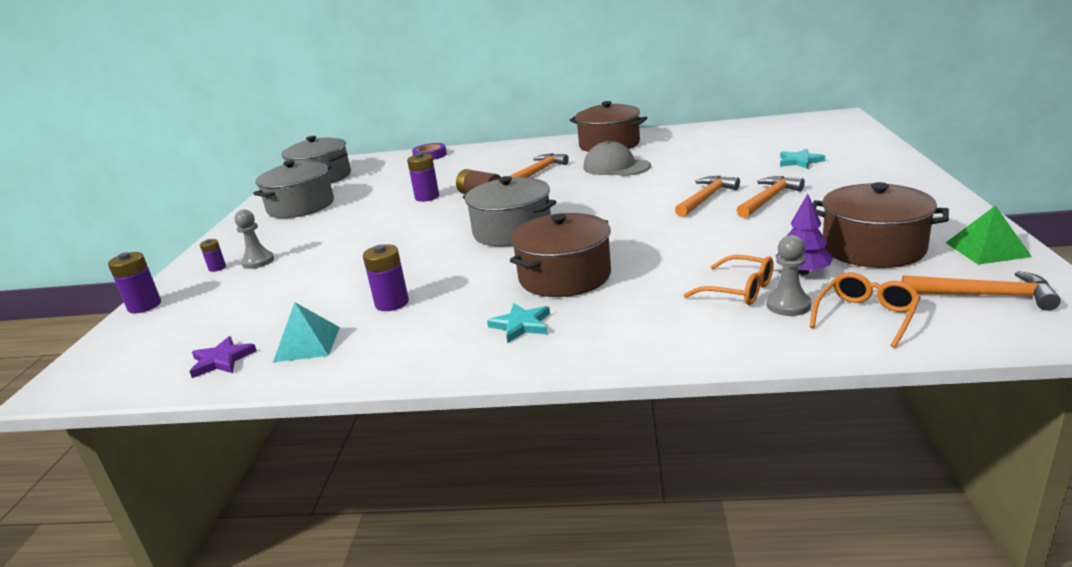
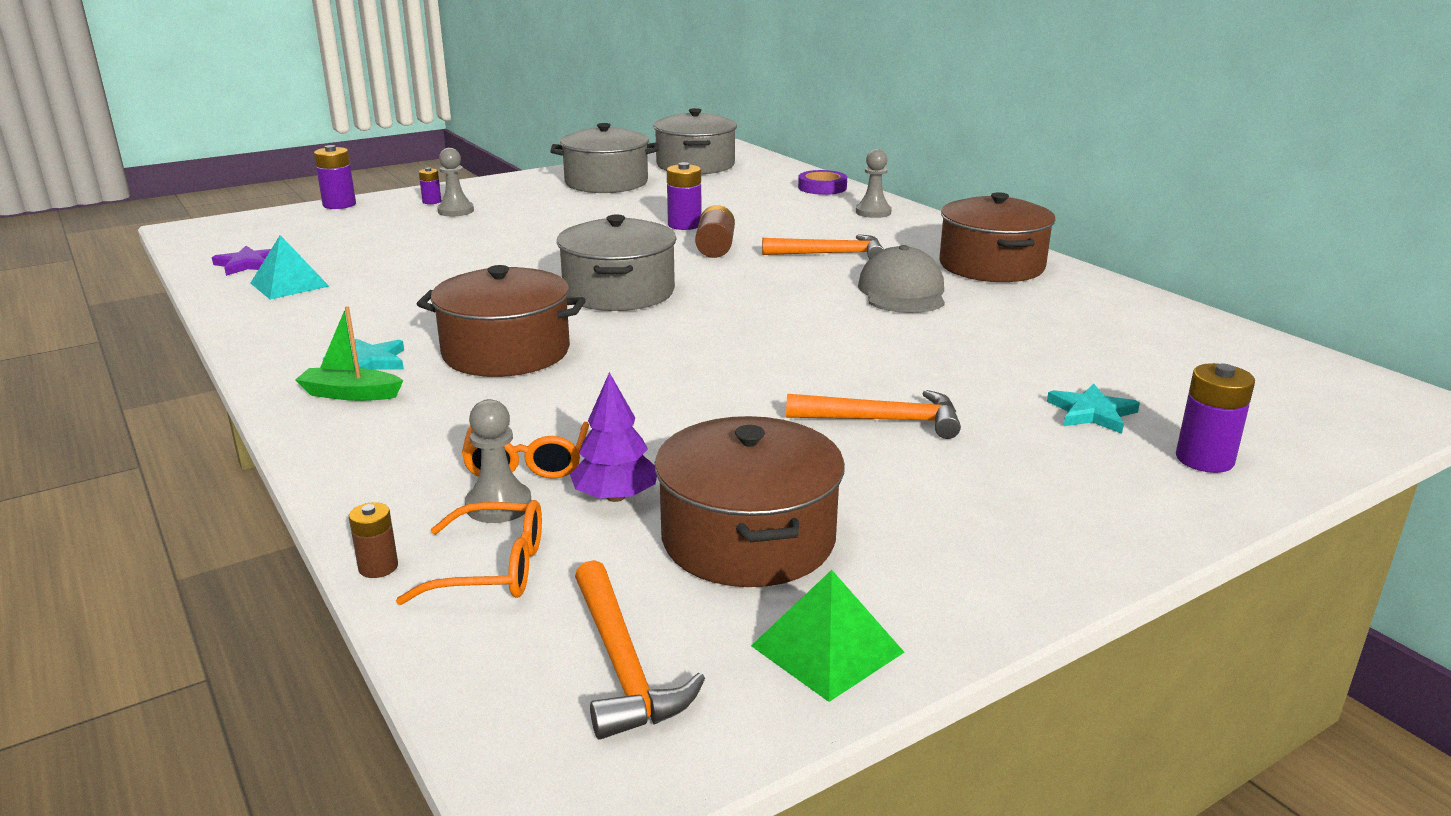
camera: 50 degrees right, 0 degrees up
(392, 303) = (391, 291): purple battery -> purple battery (1204, 459)
(492, 152) = (873, 212): none -> grey pawn
(571, 337) = (350, 394): none -> green boat
(706, 198) = (840, 375): orange hammer -> none
(843, 350) = (378, 567): none -> brown battery

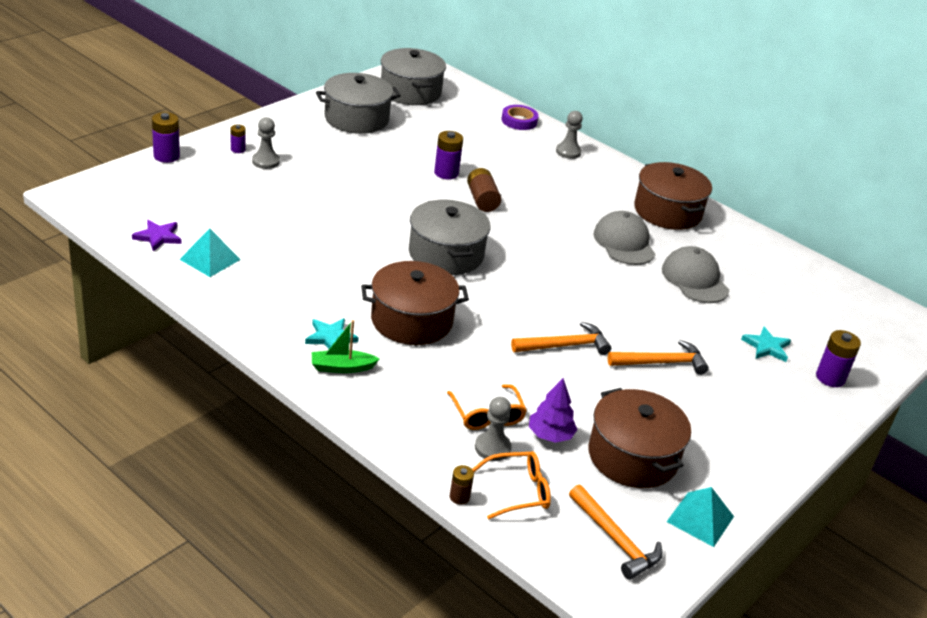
camera: 20 degrees left, 10 degrees up
(827, 648) = (700, 519): green pyramid -> turquoise pyramid
(830, 254) = (562, 204): orange hammer -> orange hammer (565, 346)
(998, 332) = (695, 279): none -> grey cap

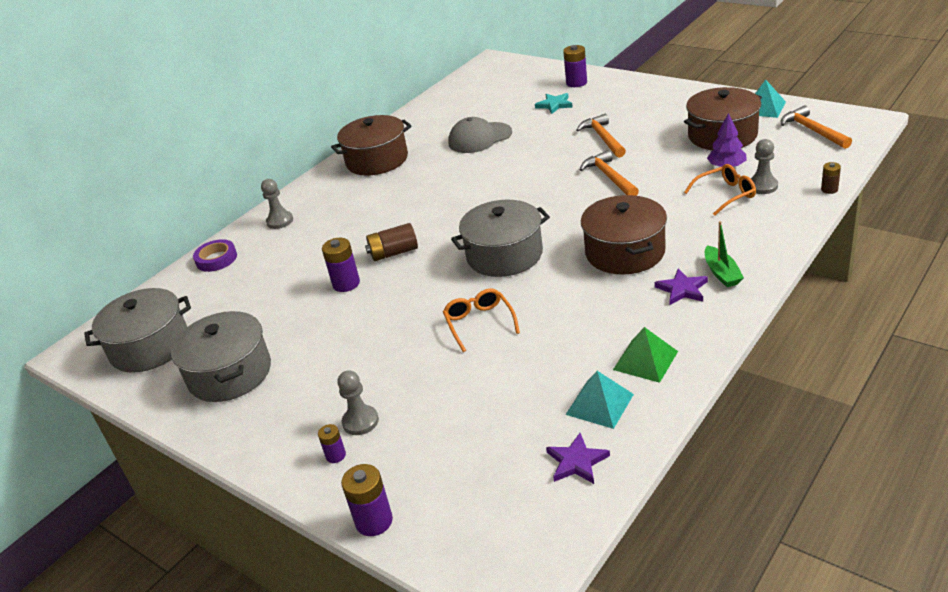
camera: 85 degrees left, 0 degrees up
(245, 292) = (645, 360): none -> green pyramid
(330, 337) = (682, 289): turquoise star -> purple star
(518, 491) = (800, 169): orange glasses -> orange glasses (479, 323)
(615, 540) = (812, 130): orange hammer -> orange hammer turned 75 degrees counterclockwise
(624, 243) = (439, 172): grey cap -> none

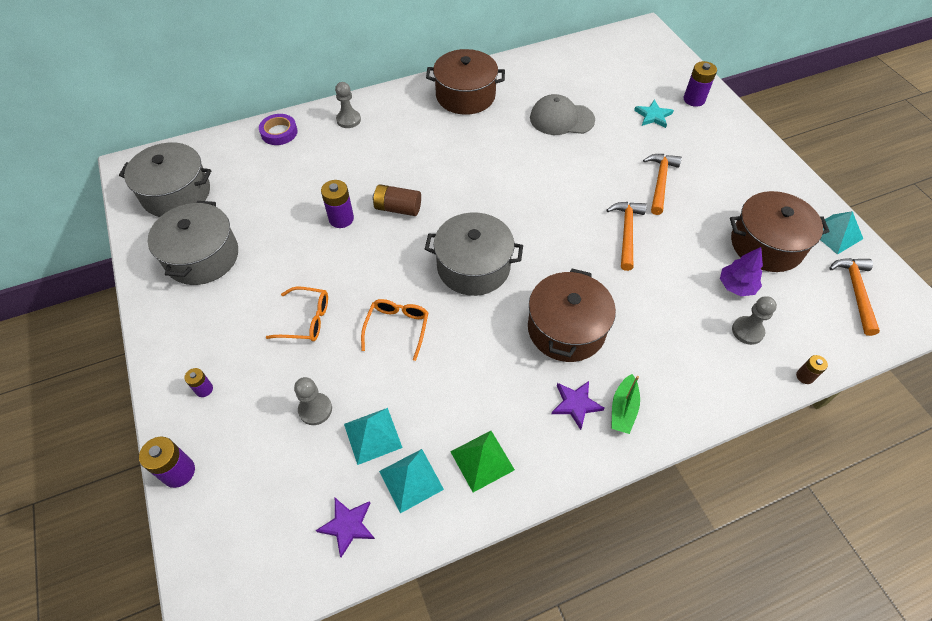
camera: 25 degrees right, 20 degrees up
(360, 421) = (243, 368): grey pawn -> grey pawn (315, 409)
(534, 397) = (372, 435): none -> turquoise pyramid
(725, 195) = (706, 319): orange glasses -> orange glasses (306, 320)

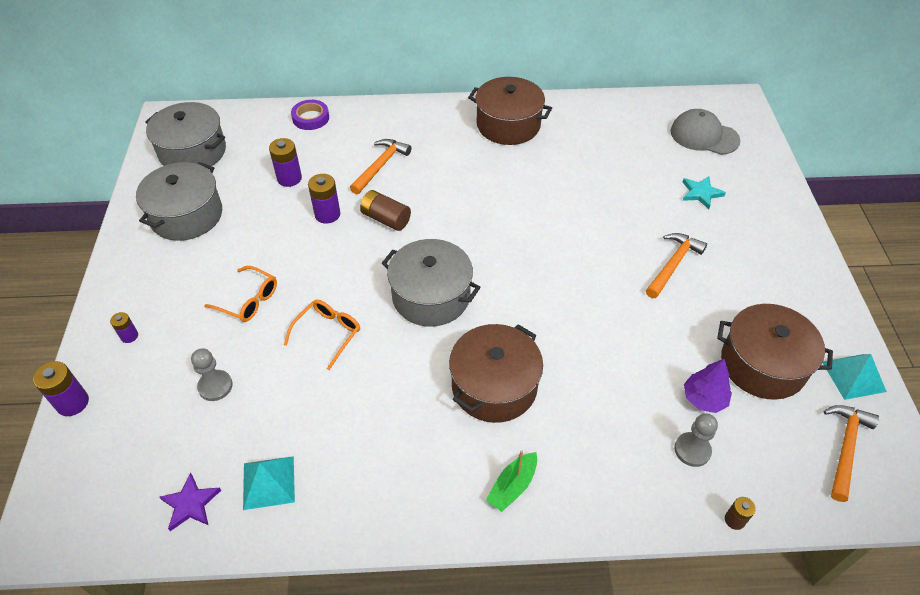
camera: 20 degrees right, 5 degrees down
(348, 120) = (381, 121): grey pawn -> none
(372, 435) = (254, 428): turquoise pyramid -> none
(482, 460) = (344, 487): green pyramid -> none
(561, 119) = (597, 172): grey cap -> grey cap (704, 136)
(576, 404) = (465, 465): purple star -> none
(626, 233) = (608, 307): orange hammer -> orange hammer (380, 166)
(694, 99) = (757, 187): purple battery -> purple battery (289, 178)

